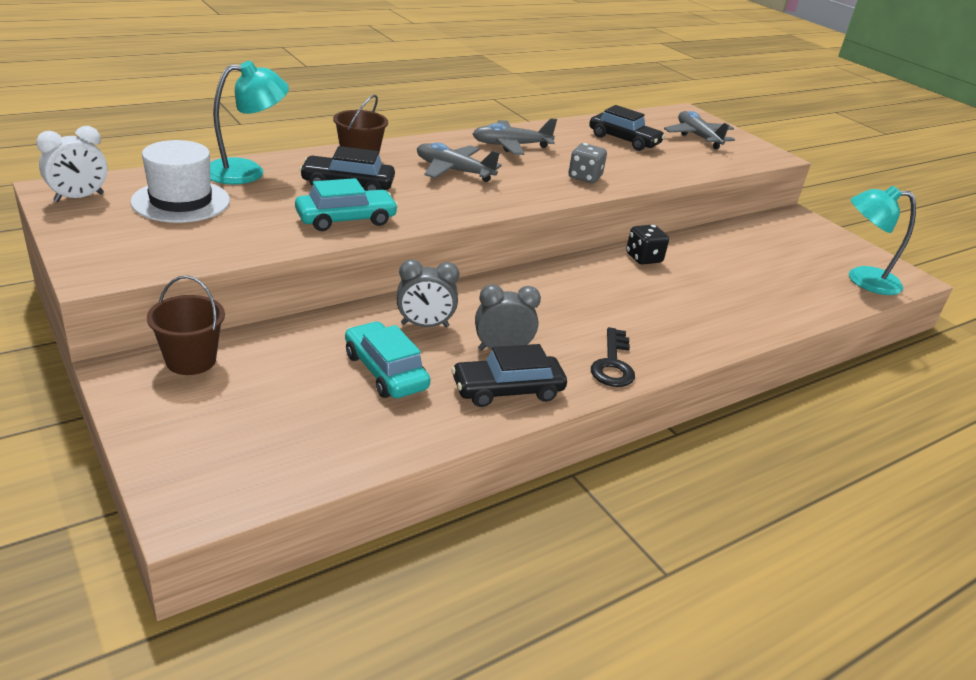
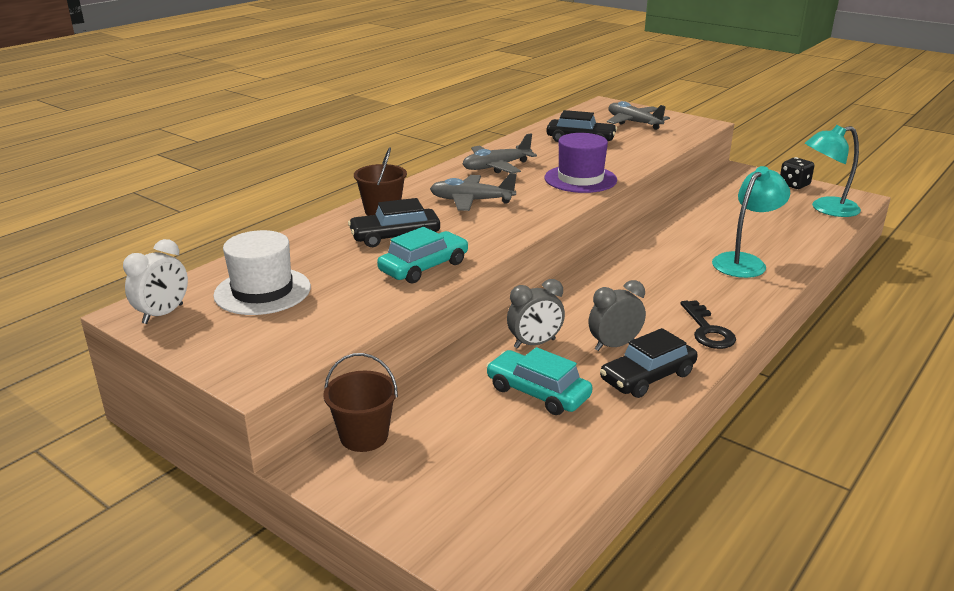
camera: 15 degrees left, 5 degrees down
(247, 171) = (294, 248): turquoise lamp -> turquoise lamp (744, 262)
(584, 177) = (580, 179): grey dice -> purple hat
(643, 258) = (656, 237): black dice -> black dice (794, 185)

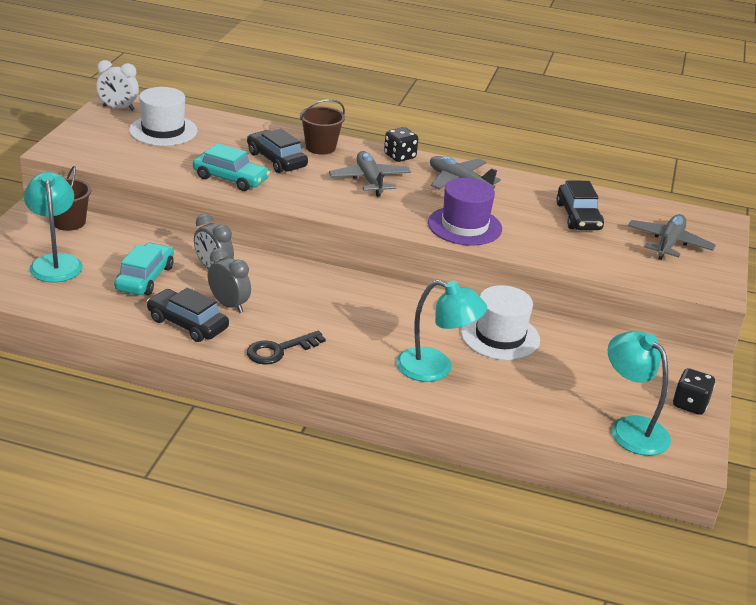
camera: 65 degrees right, 5 degrees up
(429, 181) = (399, 156): none -> black dice
(469, 460) = (55, 262): none -> turquoise lamp
(696, 227) = (500, 336): none -> white hat

